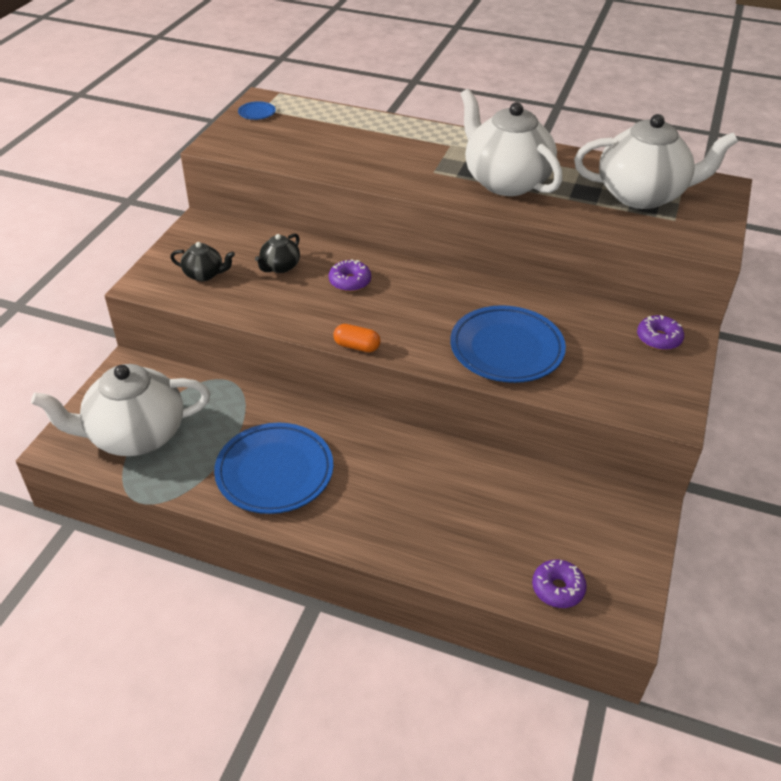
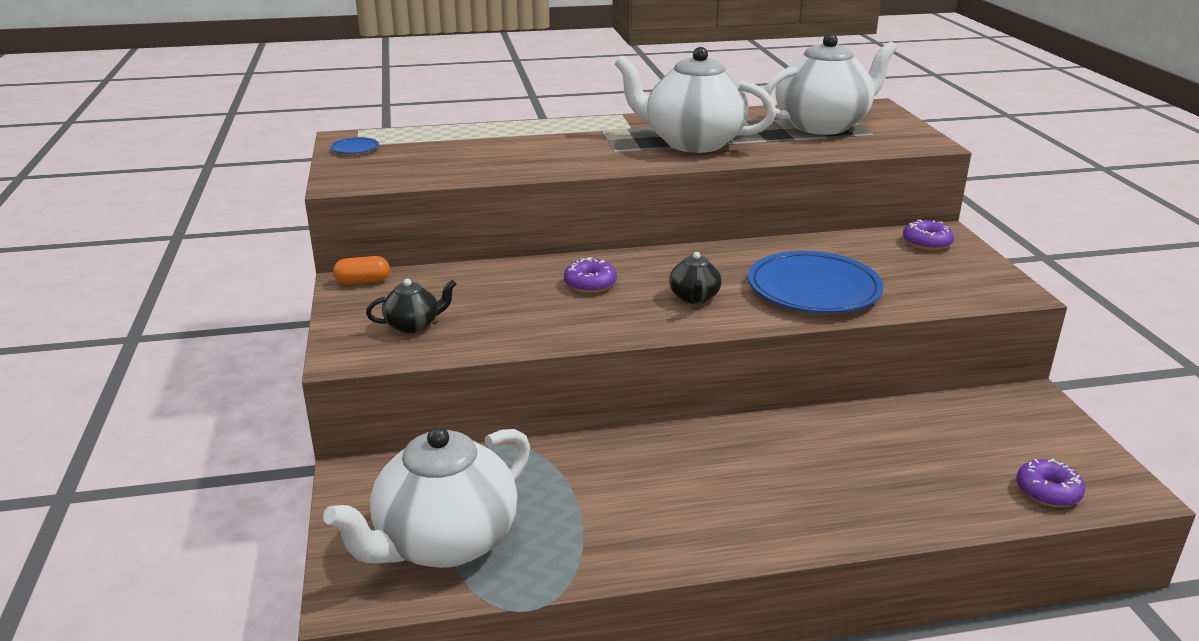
camera: 30 degrees left, 15 degrees down
(274, 472) = (657, 510): blue plate -> none
(280, 267) = (496, 294): black teapot -> black teapot (694, 297)
(357, 346) = (668, 333): orange capsule -> orange capsule (363, 282)

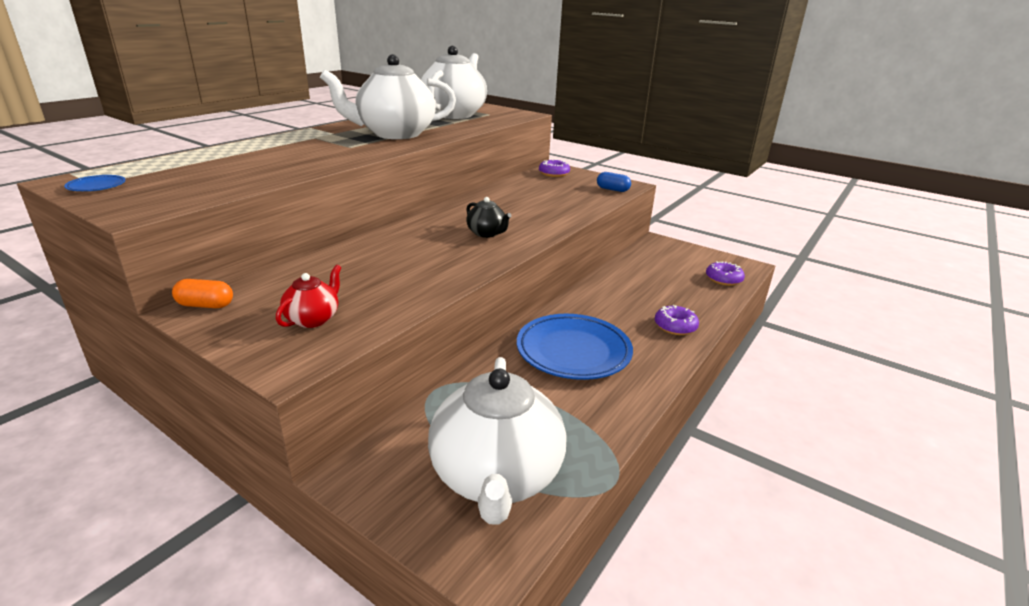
camera: 45 degrees left, 0 degrees up
(363, 282) = (206, 305): orange capsule -> orange capsule turned 60 degrees clockwise
(413, 325) = (313, 319): black teapot -> red teapot
(590, 284) = (407, 246): purple donut -> purple donut (675, 326)
(813, 290) = (542, 210): blue plate -> blue plate (573, 351)
(973, 292) = (612, 189): none -> blue capsule

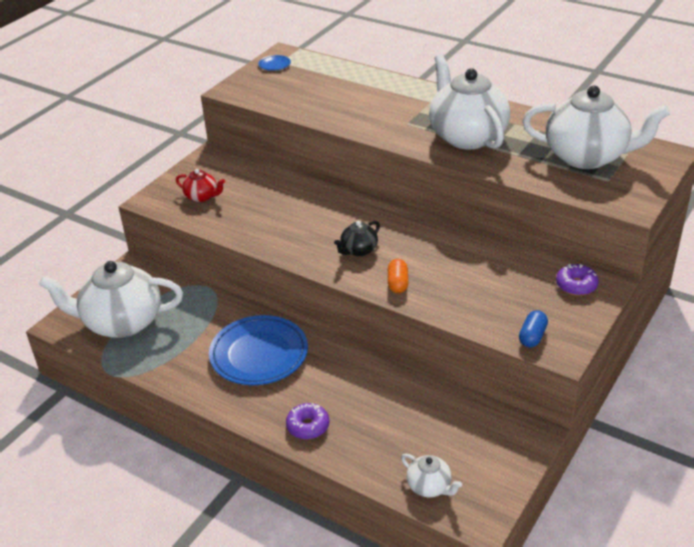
camera: 90 degrees right, 10 degrees up
(206, 305) = (218, 156): orange capsule -> orange capsule (398, 283)
(723, 279) = (429, 487): purple donut -> white teapot

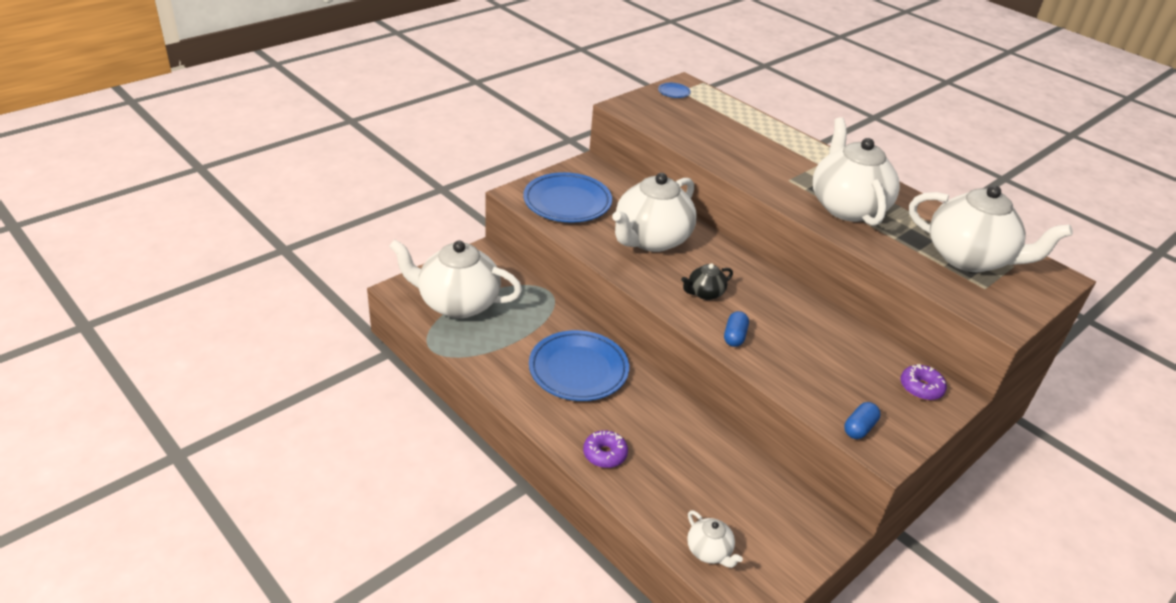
camera: 10 degrees right, 0 degrees up
(202, 197) = (567, 202): red teapot -> blue plate
(293, 212) = (651, 239): none -> white teapot
(398, 283) = (734, 336): orange capsule -> blue capsule

